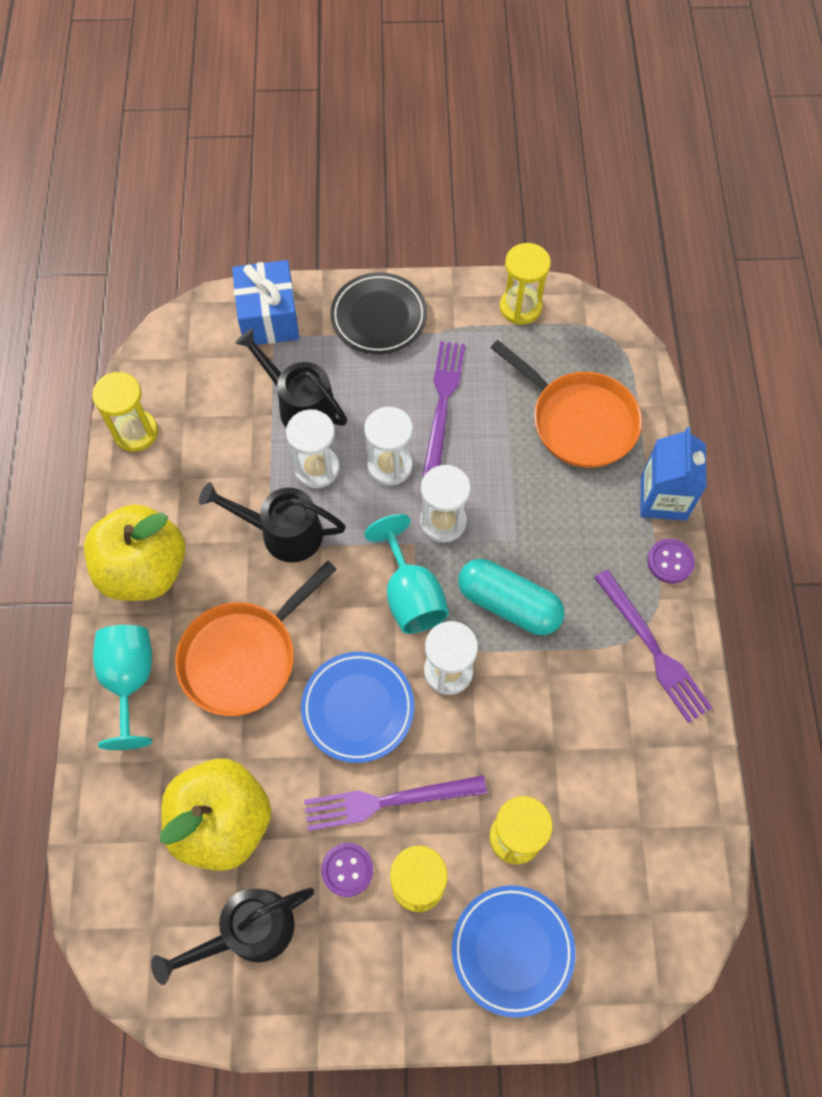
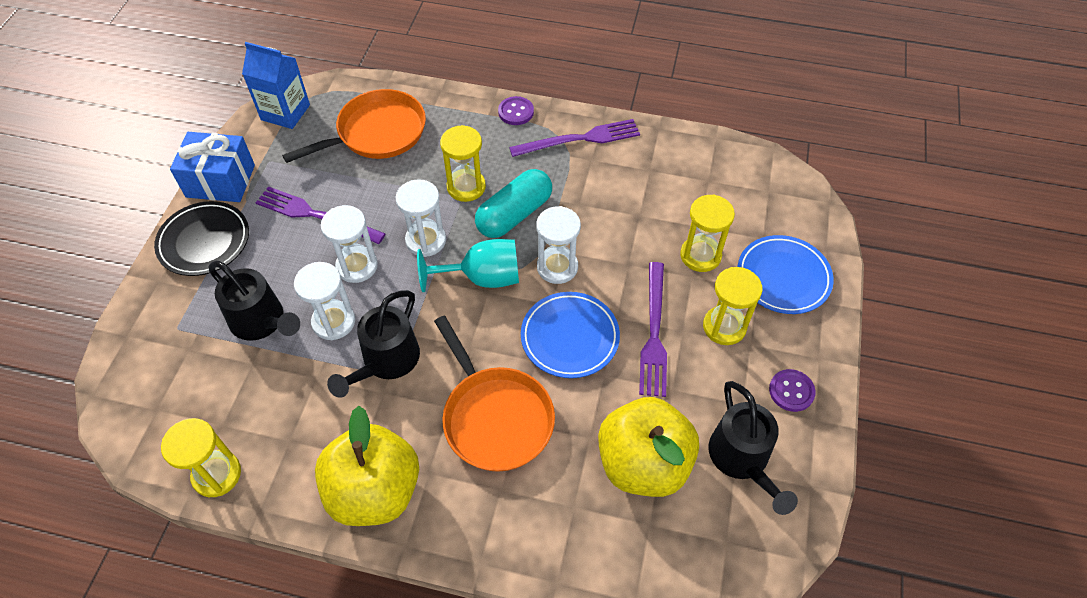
camera: 75 degrees left, 10 degrees down
(130, 680) = (486, 524): turquoise goblet -> none
(269, 317) = (152, 329): blue gift -> blue gift (220, 181)
(300, 405) = (262, 322): black watering can -> black watering can turned 105 degrees counterclockwise
(347, 870) = (704, 374): purple button -> purple button (791, 391)
(520, 307) = (253, 143): yellow hourglass -> yellow hourglass (466, 187)
(663, 498) = (464, 102): blue carton -> blue carton (285, 112)

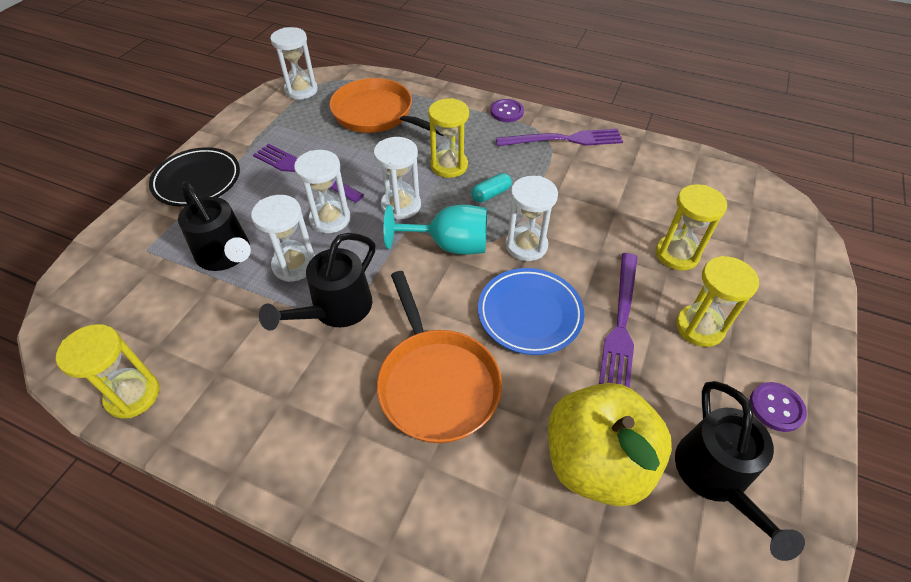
camera: 10 degrees right, 5 degrees down
(220, 181) = (228, 135): blue gift -> none
(285, 112) = (301, 90): blue carton -> white hourglass
(375, 491) = (290, 441): yellow apple -> none
(377, 133) = (377, 114): orange pan -> orange pan turned 120 degrees counterclockwise
(514, 214) = (491, 194): turquoise capsule -> turquoise capsule, size x0.50
(783, 277) = (766, 287): blue plate -> none

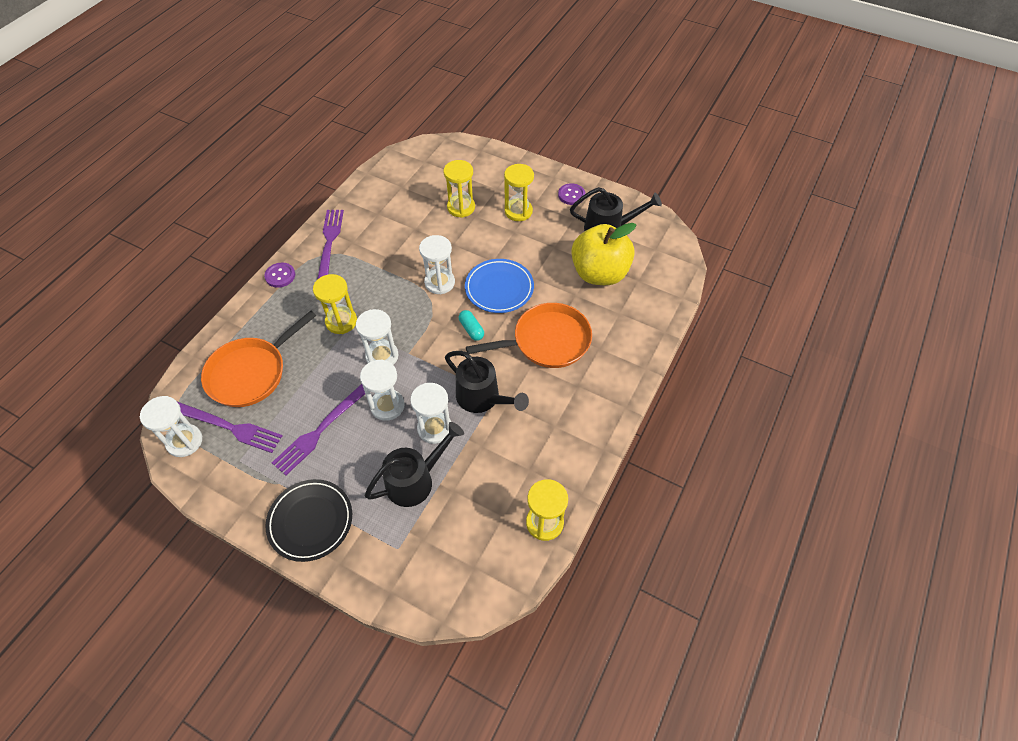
camera: 85 degrees left, 5 degrees up
(449, 245) = (431, 327): turquoise goblet -> none
(491, 194) = (382, 297): turquoise capsule -> turquoise capsule (471, 329)
(621, 322) = (511, 245): purple fork -> purple fork (228, 427)

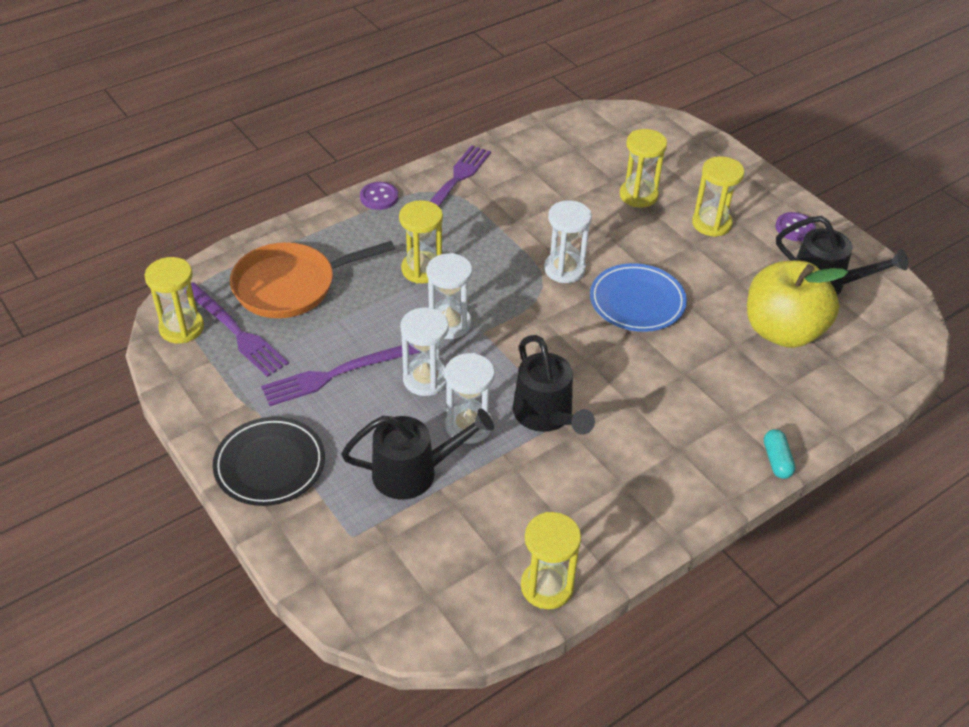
camera: 25 degrees right, 10 degrees down
(184, 441) = (182, 328): white hourglass -> yellow hourglass
(471, 329) = (575, 334): turquoise capsule -> turquoise capsule (776, 460)
(547, 341) = (666, 383): orange pan -> none

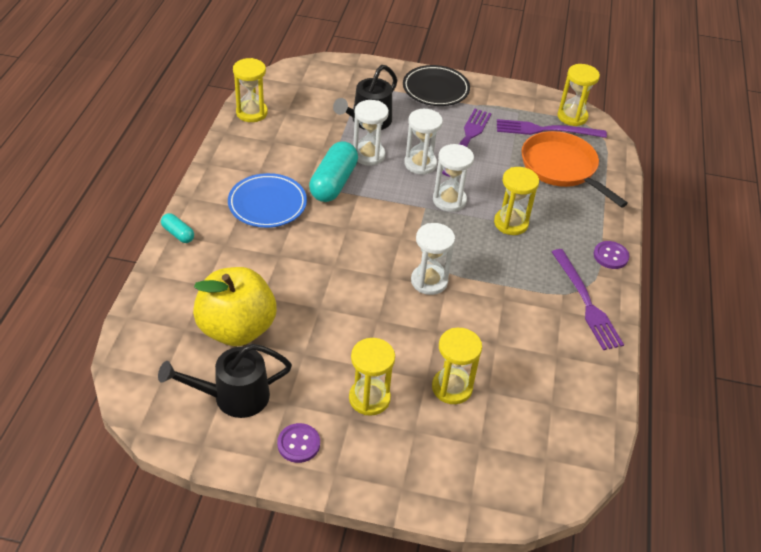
camera: 135 degrees right, 0 degrees up
(290, 286) = (561, 168): orange pan -> orange pan turned 60 degrees counterclockwise
(547, 416) = (333, 183): black watering can -> turquoise capsule
(637, 302) = (356, 287): blue plate -> blue plate (267, 204)

